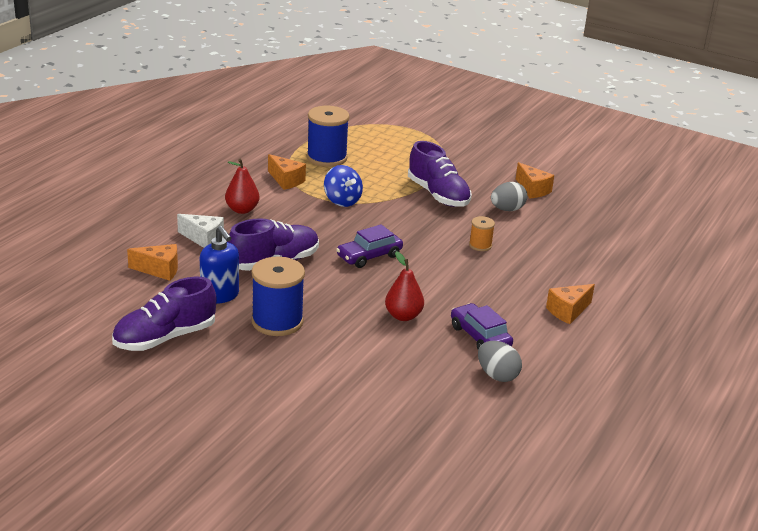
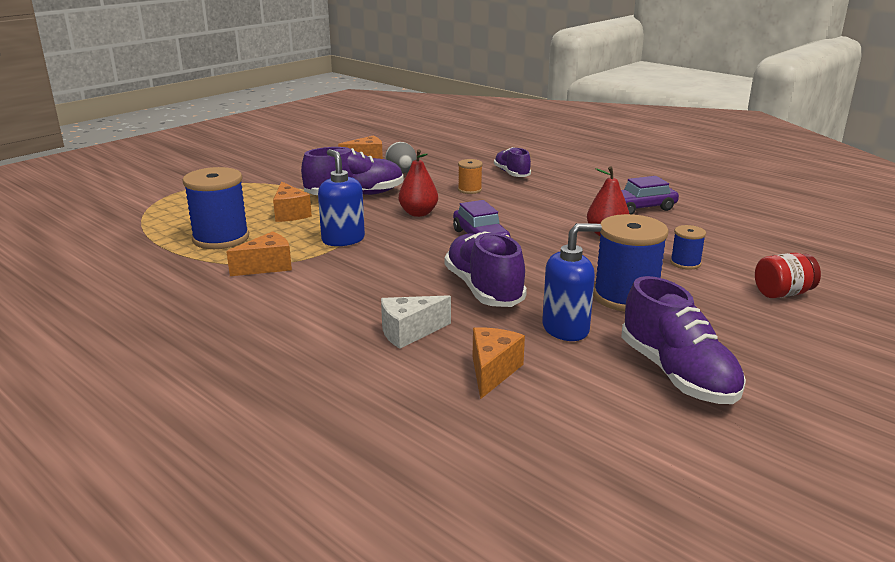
camera: 75 degrees left, 5 degrees down
(204, 239) = (409, 332): white cheese -> white cheese turned 150 degrees counterclockwise
(242, 210) = (335, 300): red pear -> red pear (418, 213)
(305, 400) = (782, 293): none -> red jar
(342, 201) = (343, 240): blue spinning top -> blue soap dispenser
(352, 354) = (685, 263): none -> blue spool
(497, 375) = (703, 209): grey egg -> none
(540, 265) = (511, 173): none -> purple shoe
(568, 311) = (592, 174): orange cheese -> orange cheese (290, 214)

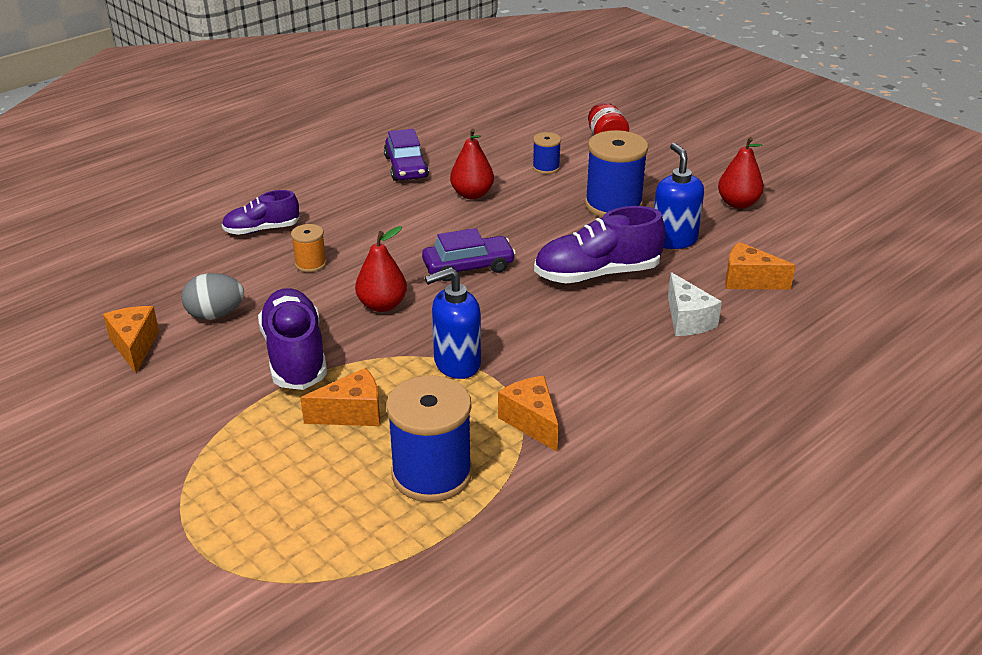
camera: 85 degrees left, 10 degrees up
(677, 374) = (738, 203): purple shoe -> red pear

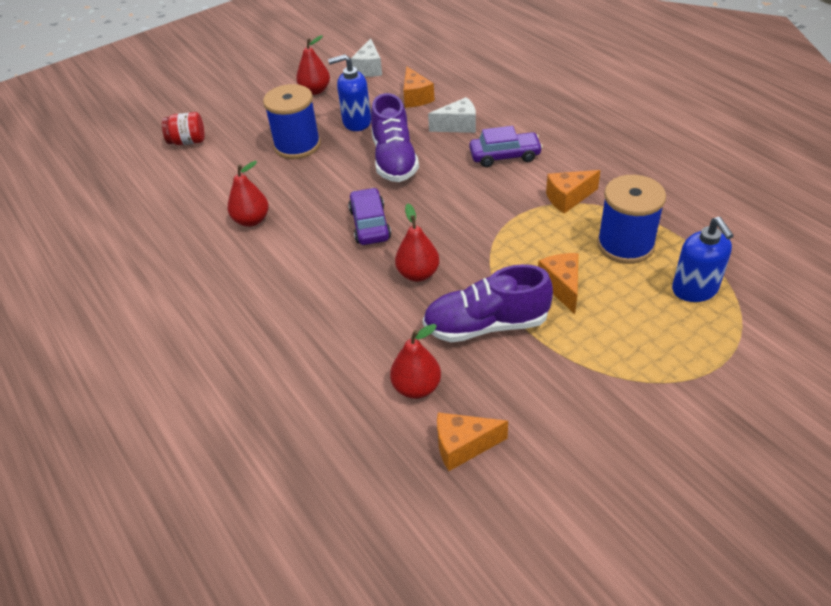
camera: 80 degrees left, 10 degrees up
(215, 314) = (416, 387): grey egg -> red pear
(262, 230) = (268, 366): purple shoe -> none
(310, 264) = (342, 324): orange spool -> none
(406, 167) = (181, 263): purple car -> purple car (505, 156)
(456, 364) = (501, 232): blue soap dispenser -> blue soap dispenser (695, 290)
(546, 167) = (221, 176): blue spool -> none
(748, 280) = (415, 97): orange cheese -> orange cheese turned 45 degrees counterclockwise
(809, 238) = (369, 69): none -> white cheese

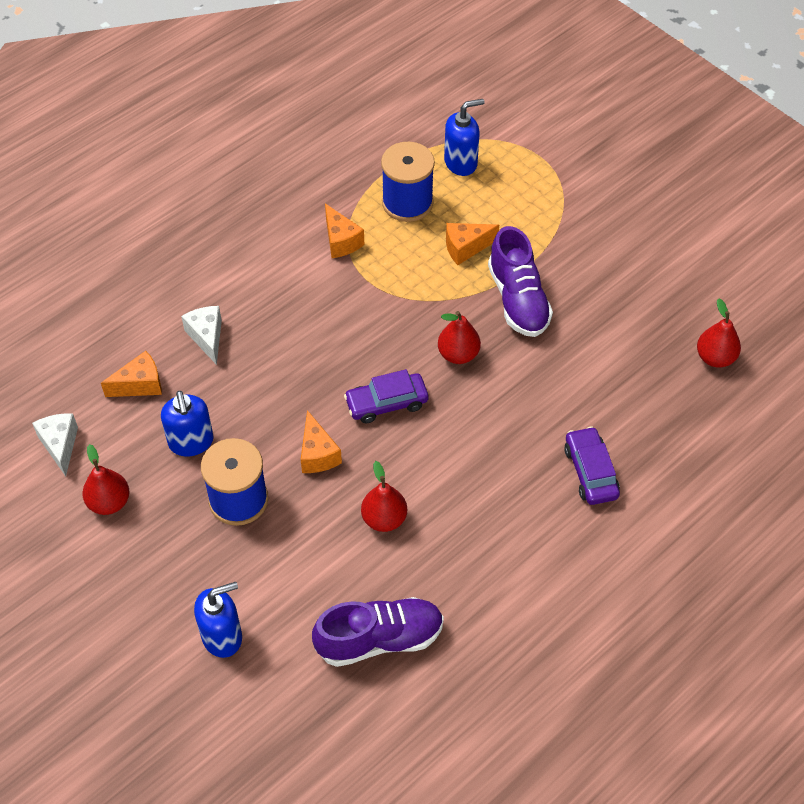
camera: 100 degrees left, 10 degrees up
(188, 141) = (222, 636): red jar -> blue soap dispenser
(369, 69) = (60, 445): white cheese -> white cheese turned 105 degrees counterclockwise
(394, 160) = (272, 393): purple shoe -> purple shoe (379, 639)
(416, 387) = (594, 343): red pear -> red pear (715, 358)
(463, 446) = (645, 309): orange cheese -> orange cheese (317, 454)
(505, 156) = (268, 292): purple car -> purple car (590, 472)

